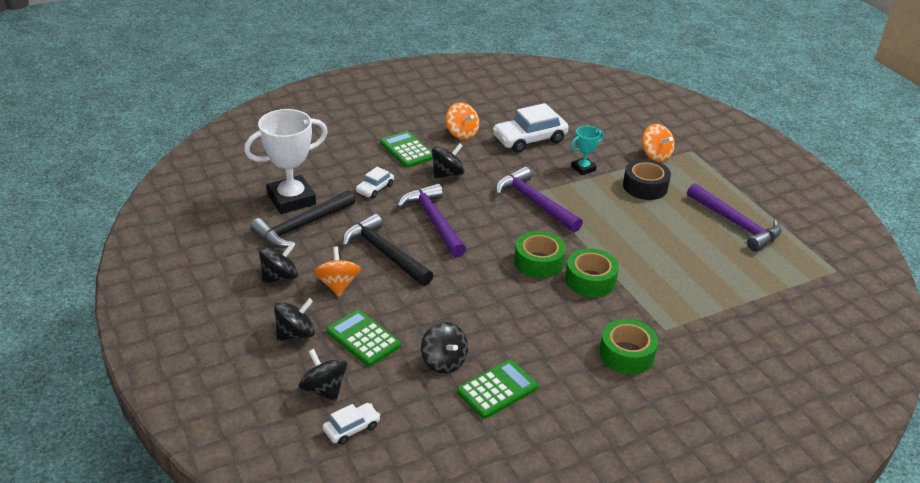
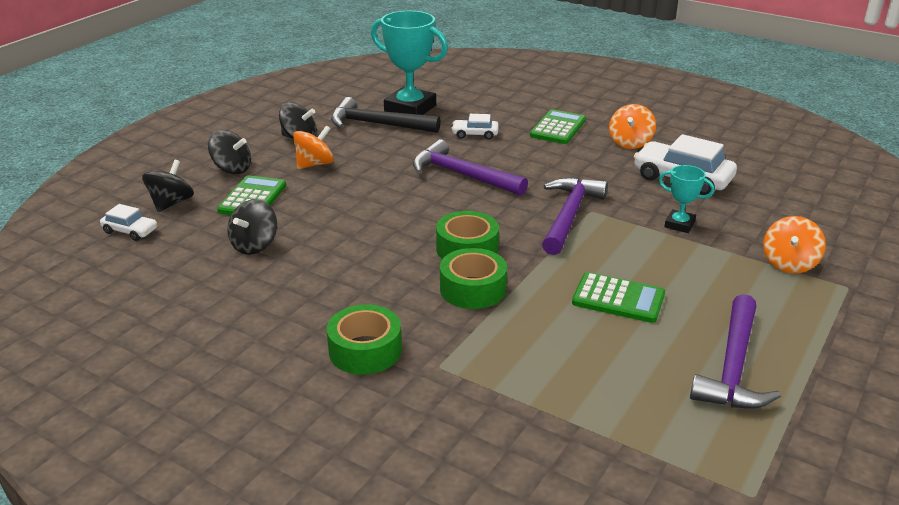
camera: 60 degrees right, 5 degrees down
(291, 199) = (410, 108): white trophy -> turquoise trophy
(384, 253) = (383, 169): black hammer -> none
(434, 221) = (462, 175): purple hammer -> purple hammer turned 90 degrees counterclockwise
(447, 174) = (549, 157): black spinning top -> none
(497, 390) = (237, 286): green calculator -> green calculator (618, 299)
(645, 186) = (708, 274): black tape -> none

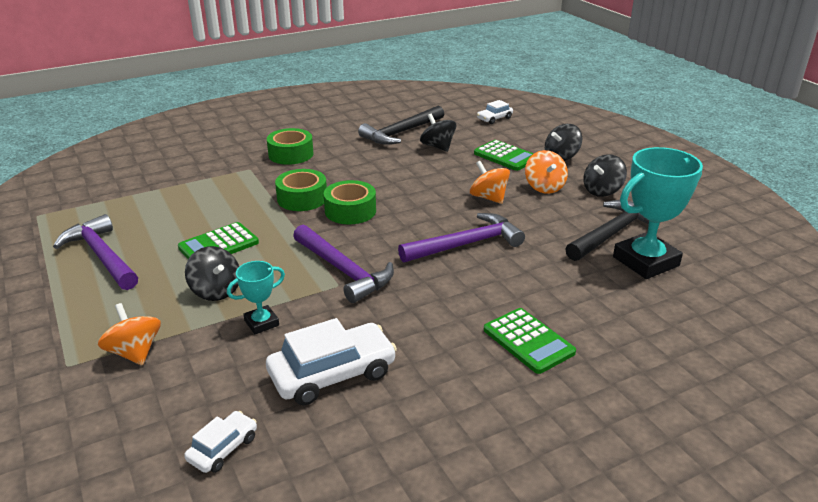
camera: 120 degrees right, 0 degrees up
(171, 203) = (522, 132): black spinning top -> black spinning top (216, 291)
(224, 285) = (401, 133): none -> black hammer
(475, 134) = (550, 279): white car -> white car (223, 448)
(630, 143) = (447, 380): orange spinning top -> orange spinning top (488, 198)

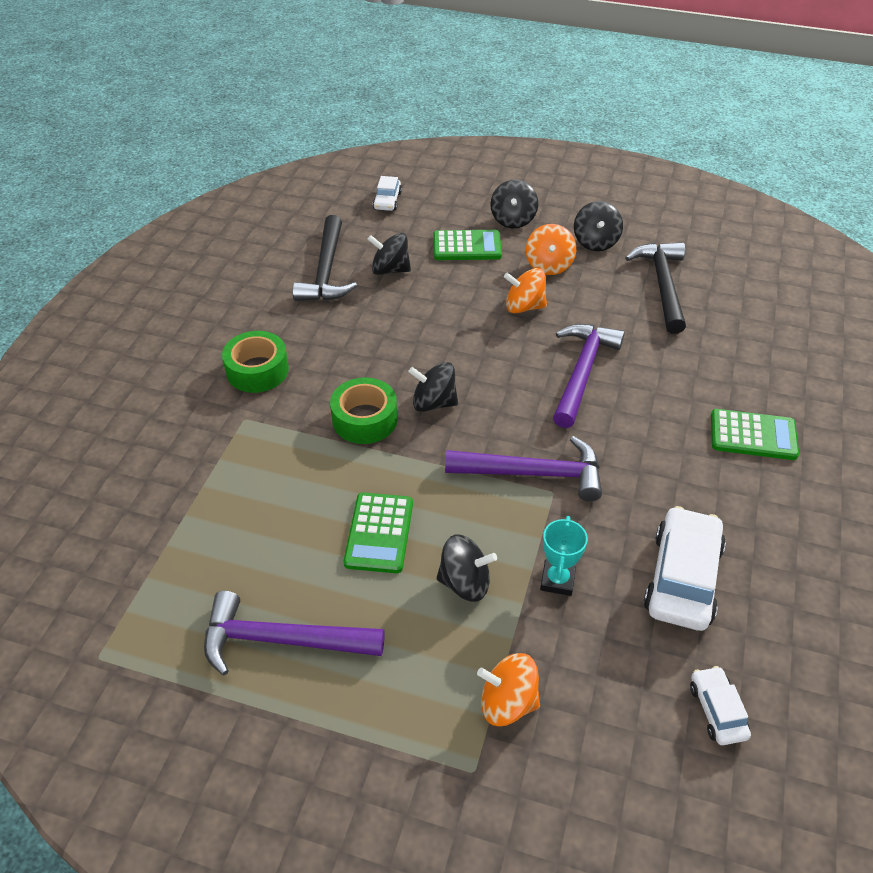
camera: 45 degrees left, 15 degrees up
(350, 211) = (434, 403): green tape -> black spinning top
(544, 187) = (549, 265): orange spinning top -> orange spinning top turned 60 degrees clockwise
(645, 261) = (719, 300): turquoise trophy -> none

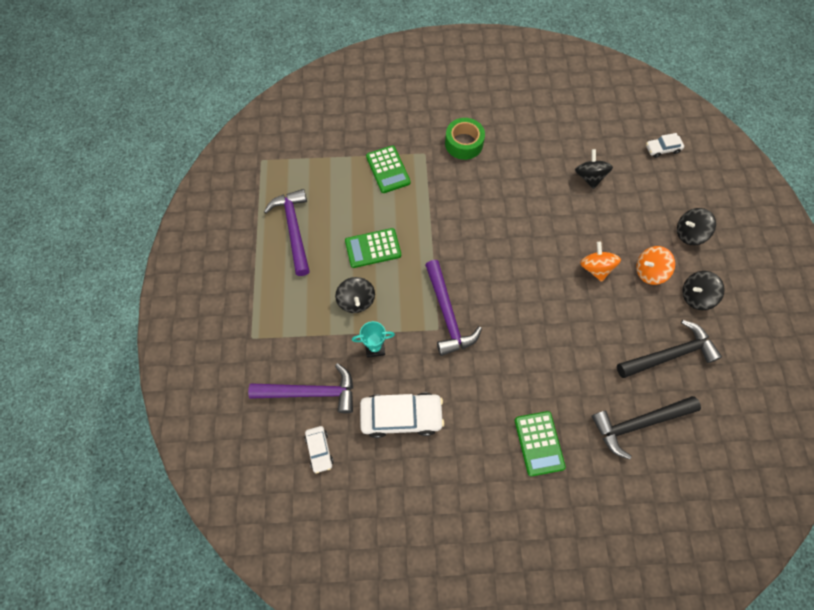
camera: 70 degrees right, 20 degrees up
(326, 271) = (568, 143): black hammer -> black hammer (638, 423)
(365, 419) = (450, 211): green tape -> none
(434, 403) = (480, 243): black spinning top -> none
(467, 246) = (640, 214): green calculator -> green calculator (388, 169)
(507, 702) = (292, 343): orange spinning top -> none
(582, 372) = (548, 320): purple hammer -> purple hammer (311, 392)
(717, 710) = (319, 450): white car -> white car turned 105 degrees clockwise

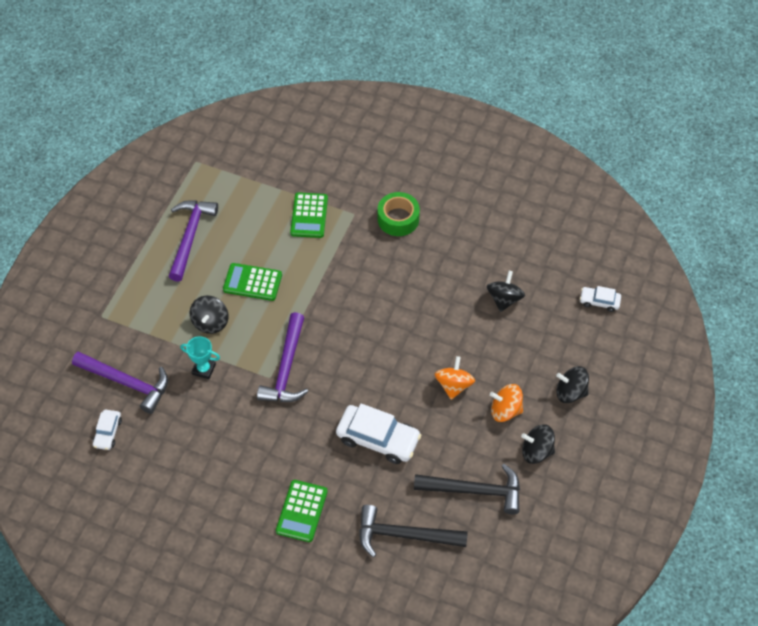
camera: 25 degrees right, 10 degrees down
(401, 416) = (193, 436): white car -> white car (378, 439)

